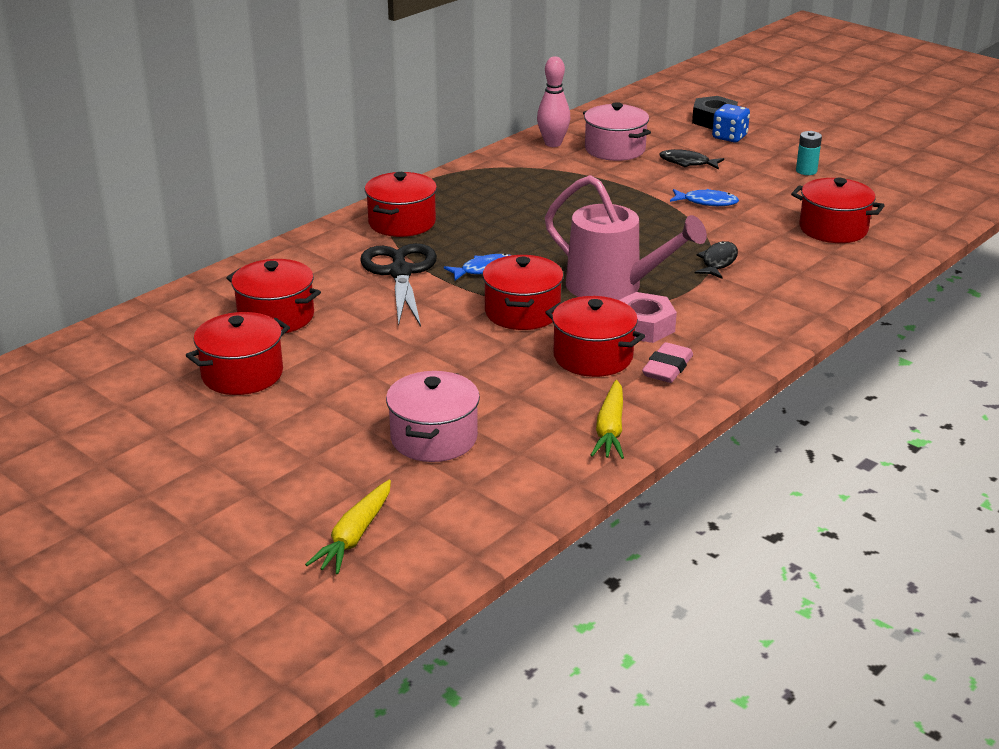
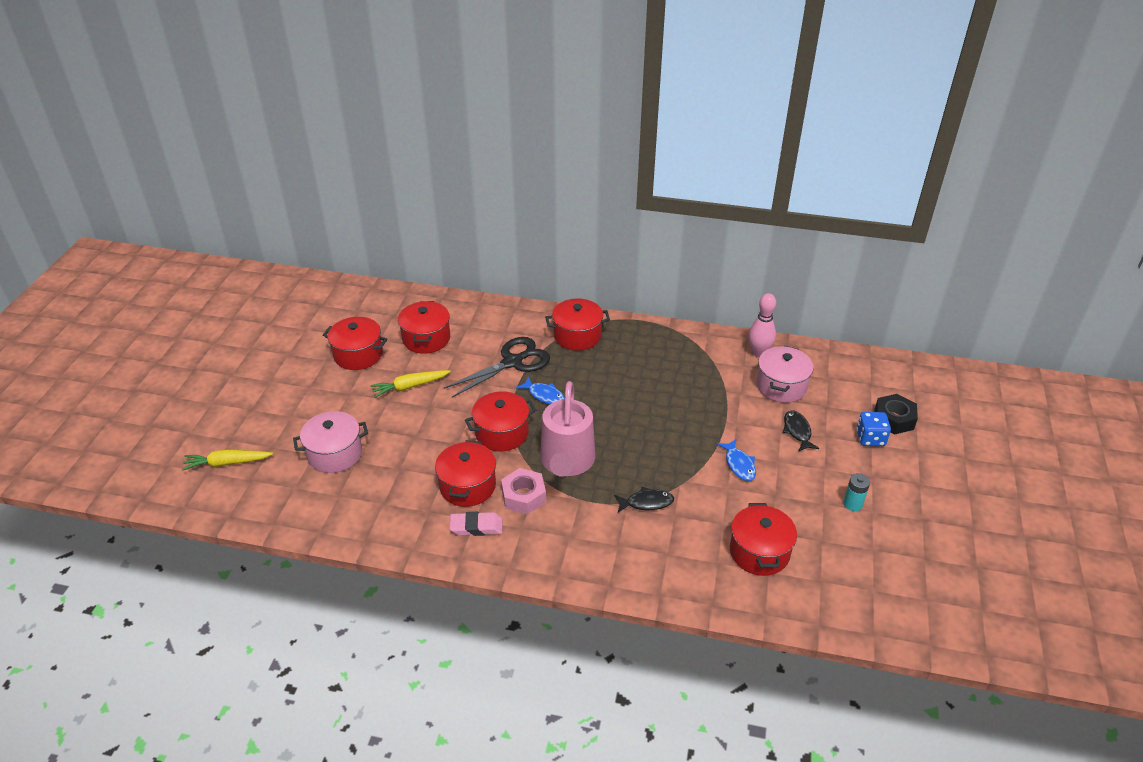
camera: 60 degrees right, 10 degrees up
(610, 429) = (385, 526): yellow carrot -> yellow carrot (409, 386)

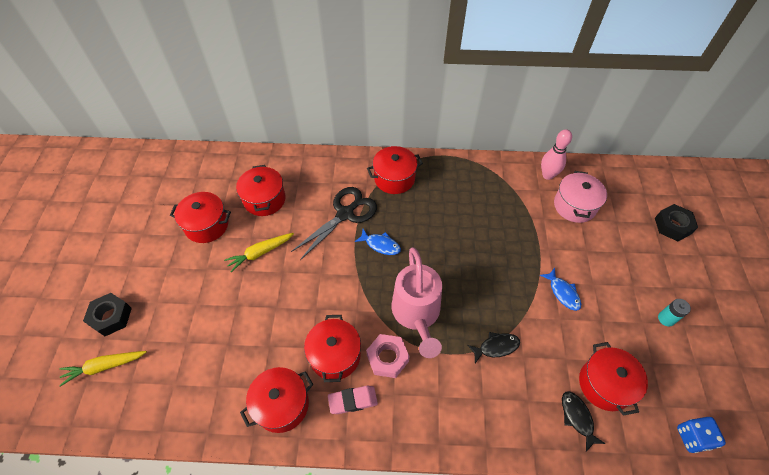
camera: 10 degrees left, 15 degrees up
(242, 422) = (111, 317): none -> black nut
(335, 454) = (205, 339): pink pot -> none
(502, 433) = (352, 291): red pot -> red pot (282, 405)
(797, 431) = (600, 250): black fish -> black fish (577, 418)
(870, 438) = (660, 248): blue dice -> blue dice (692, 437)

